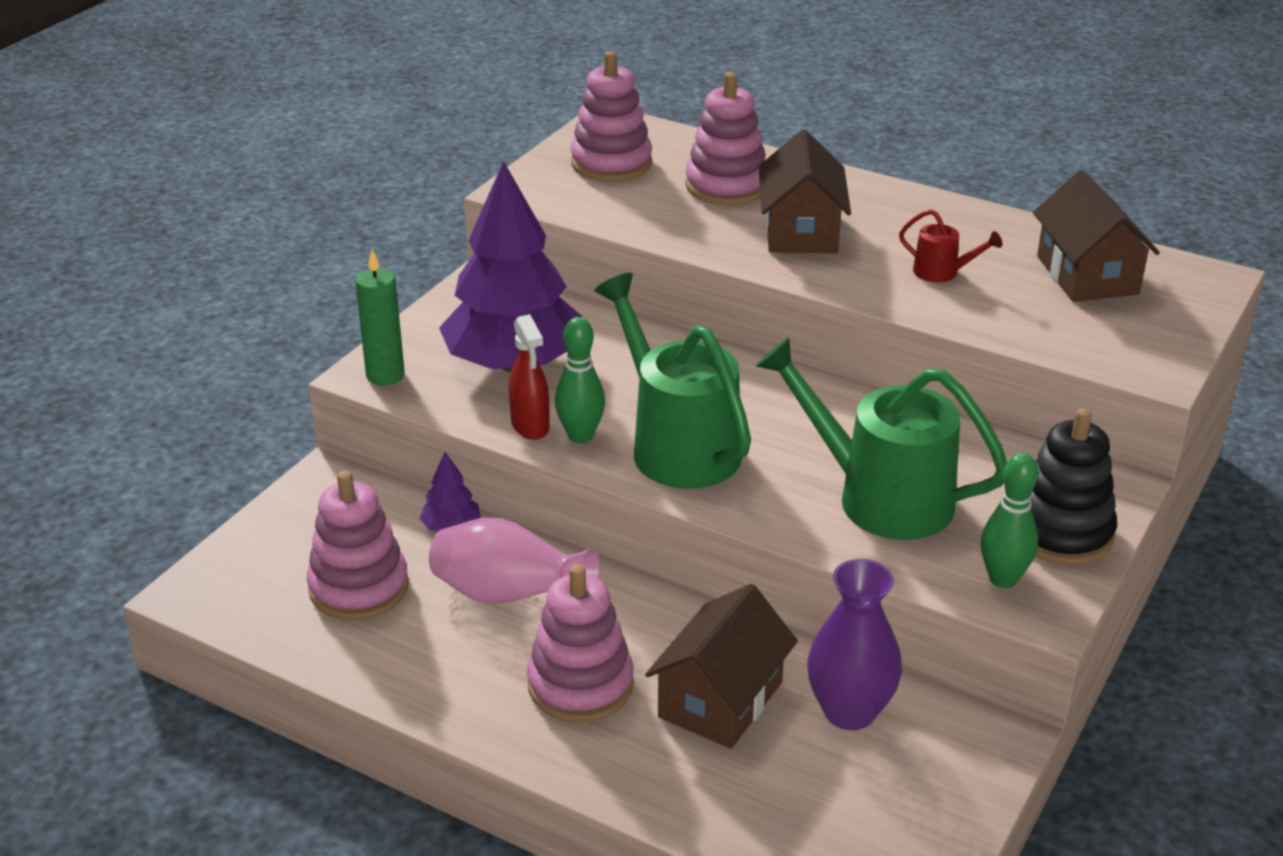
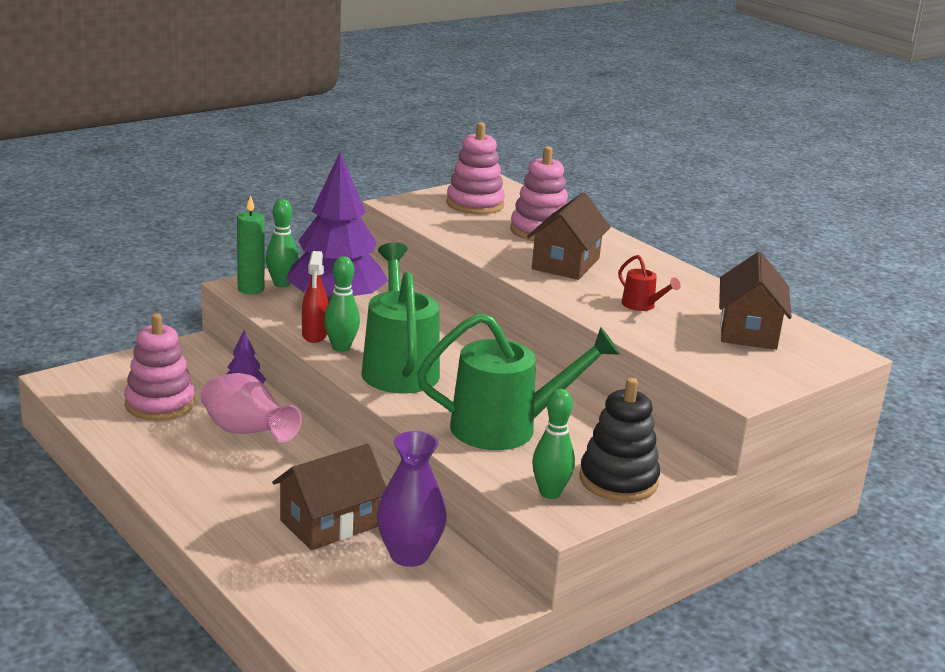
camera: 20 degrees right, 10 degrees down
(418, 354) = (281, 284): none -> green bowling pin
(580, 685) = (247, 490): pink stacking toy -> none
(878, 497) = (507, 428): green watering can -> green watering can turned 120 degrees clockwise

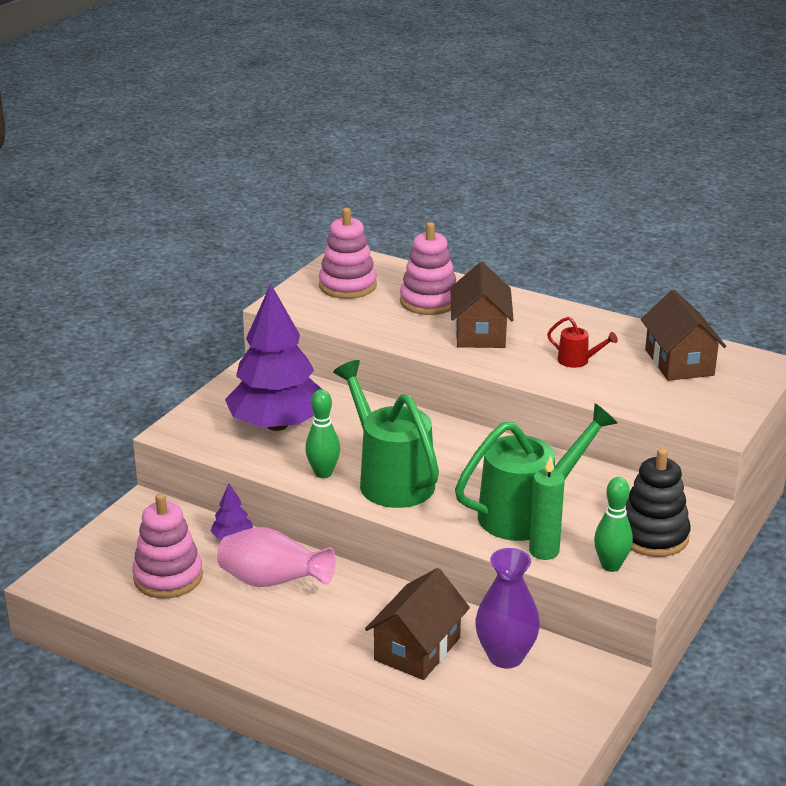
camera: 20 degrees left, 5 degrees up
(251, 289) = (186, 433): green candle -> green candle (544, 551)
(281, 284) = (210, 418): green bowling pin -> none
(314, 335) = (288, 466): red spray bottle -> none

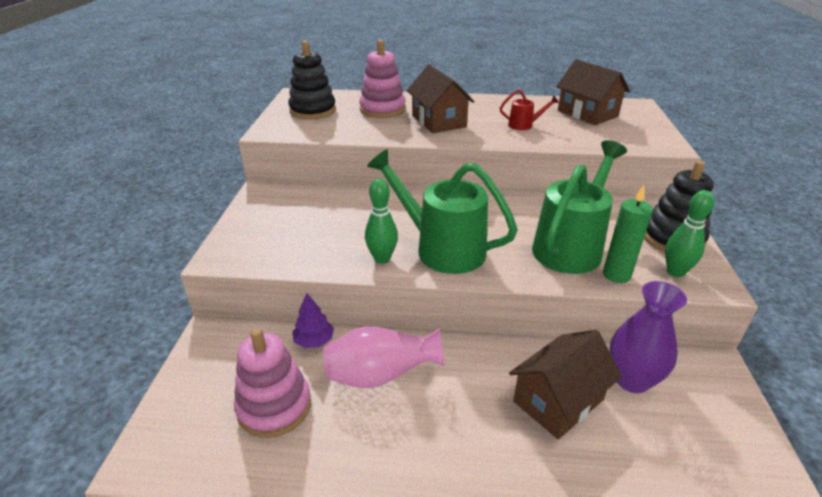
camera: 25 degrees left, 5 degrees up
(277, 425) = (311, 227): purple tree -> none
(347, 286) = (313, 110): pink stacking toy -> black stacking toy
(417, 649) = (558, 400): brown house -> brown house turned 45 degrees clockwise

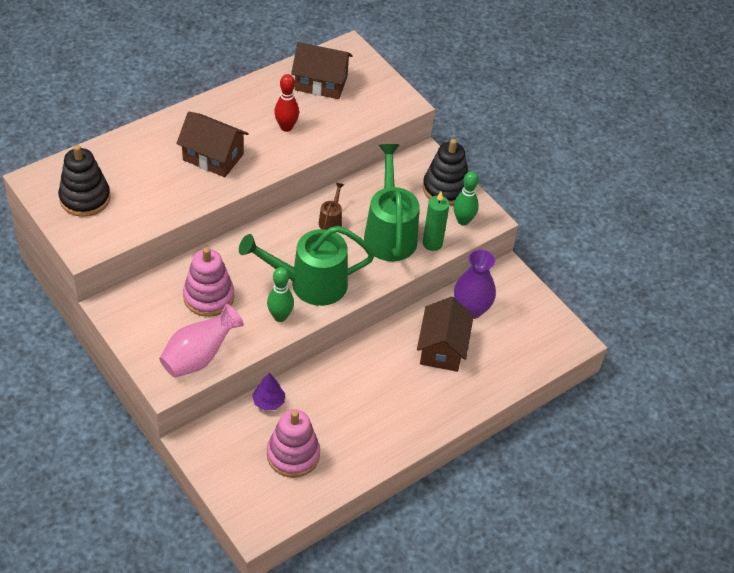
camera: 45 degrees left, 15 degrees up
(380, 376) = (334, 397): pink vase -> pink vase (199, 356)
(382, 109) = (147, 164): pink stacking toy -> pink stacking toy (208, 297)
(516, 214) = (331, 220): none -> brown watering can
(524, 125) = (286, 127): red watering can -> red bowling pin

